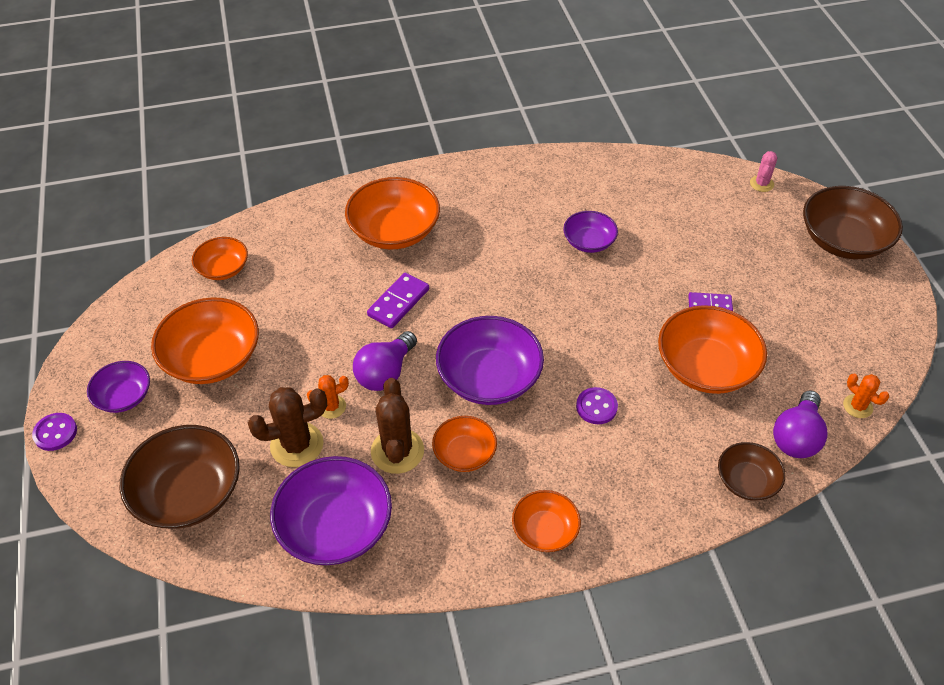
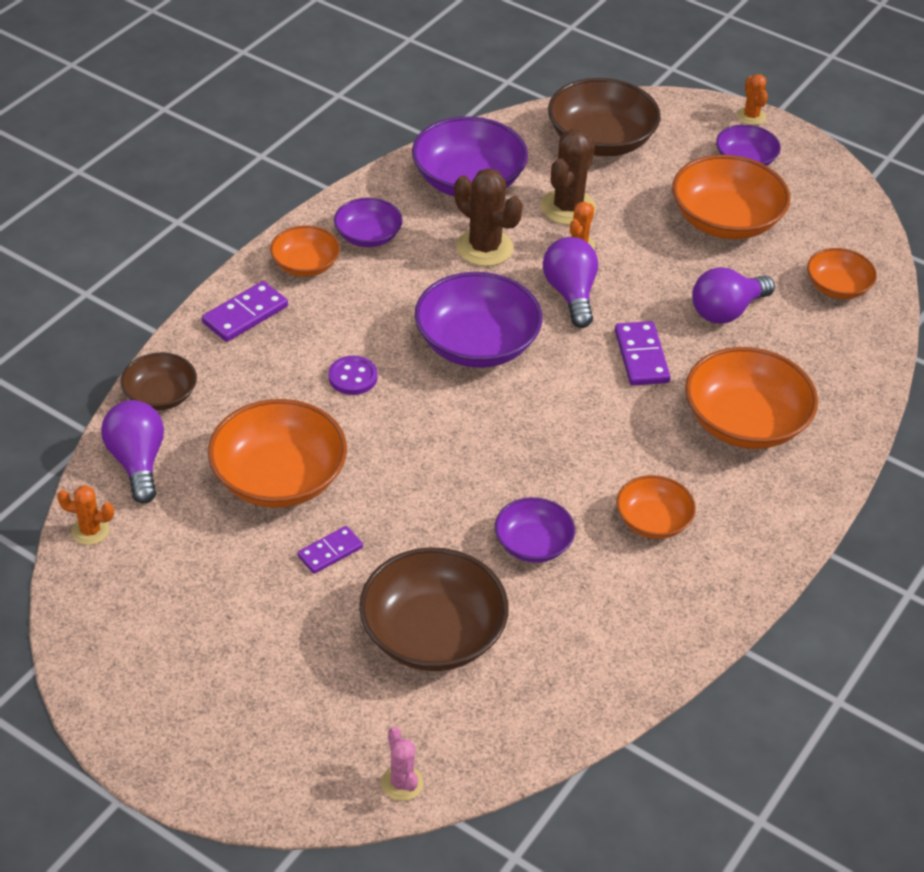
camera: 135 degrees right, 5 degrees down
(55, 433) = (751, 116): purple button -> orange cactus
(308, 297) = (726, 311): none -> purple light bulb
(464, 453) = (428, 277): orange bowl -> orange bowl (653, 521)
(470, 525) = (368, 236): none -> purple bowl
(631, 512) = (245, 315): none -> purple domino
(843, 240) = (229, 754): brown bowl -> brown bowl (432, 634)

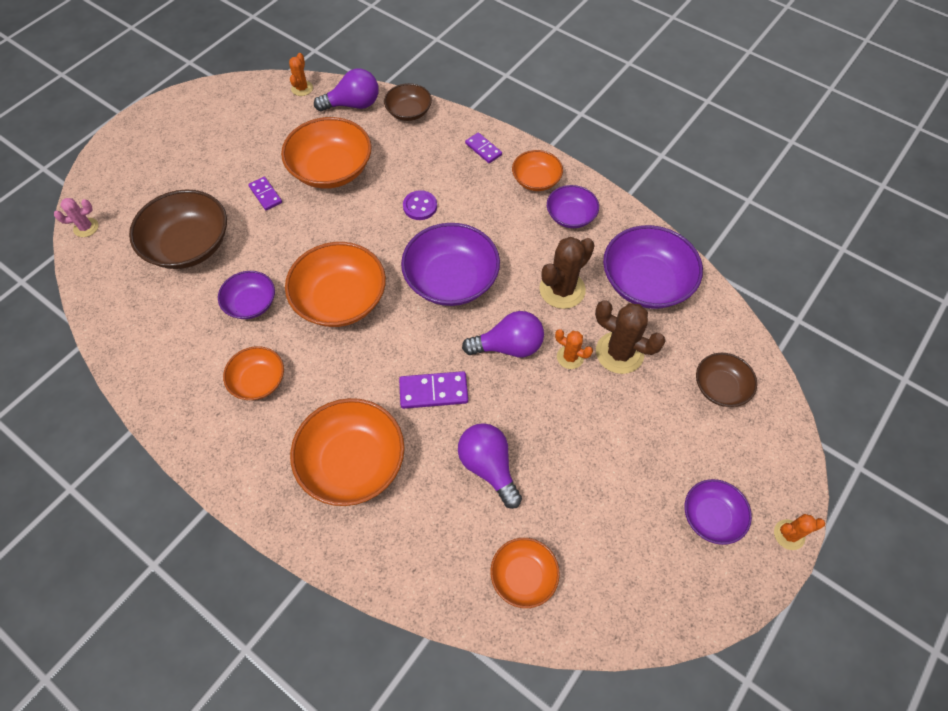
camera: 95 degrees right, 15 degrees up
(245, 315) = (483, 149): purple domino -> purple domino, size x0.66
(600, 140) = (720, 387): brown bowl -> brown bowl, size x0.57
(725, 220) = (615, 484): orange bowl -> orange bowl (340, 299)

